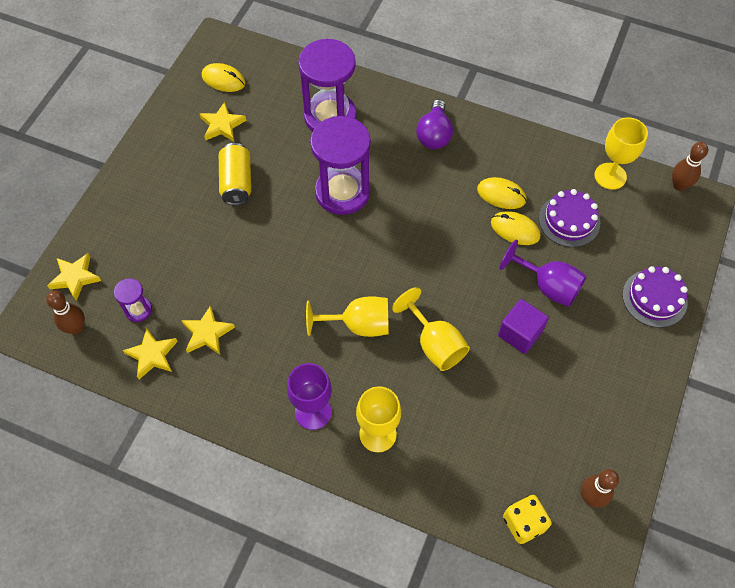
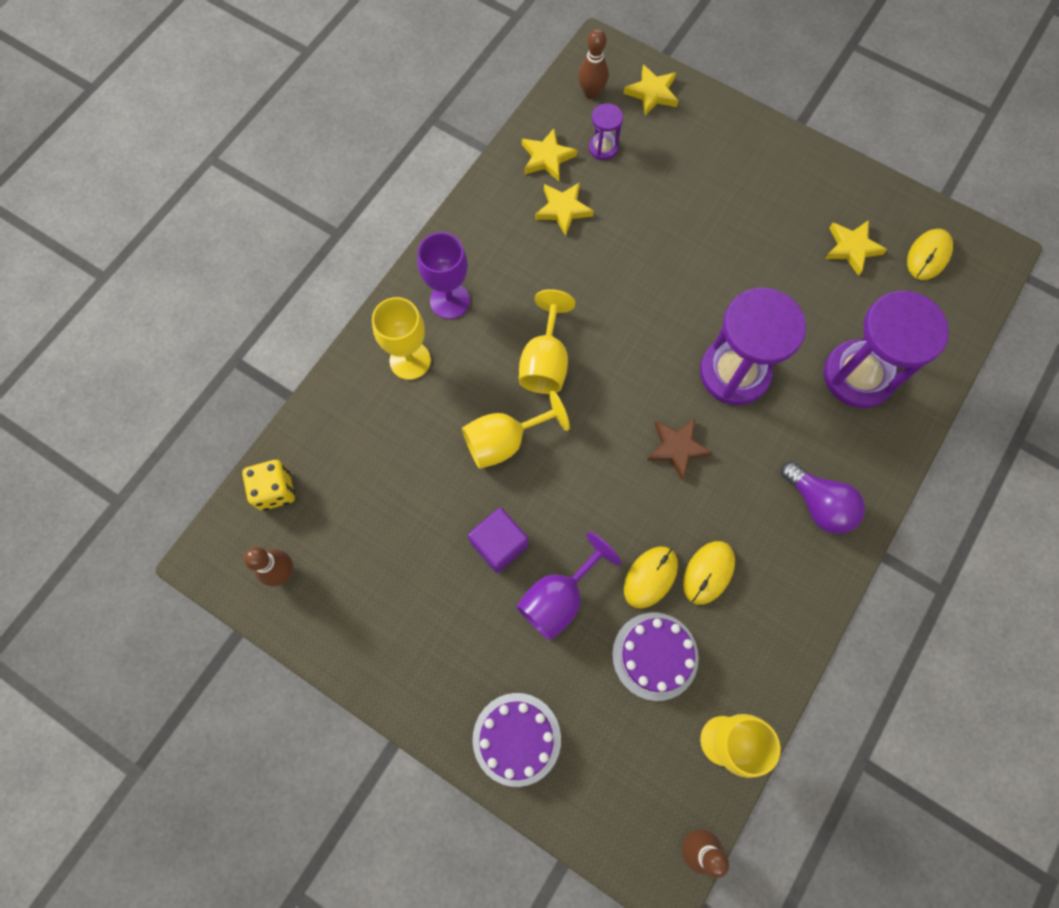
camera: 100 degrees right, 10 degrees up
(237, 182) = (761, 256): yellow can -> none
(412, 223) = (677, 448): none -> brown star
(434, 135) = (818, 504): purple light bulb -> purple light bulb turned 150 degrees counterclockwise

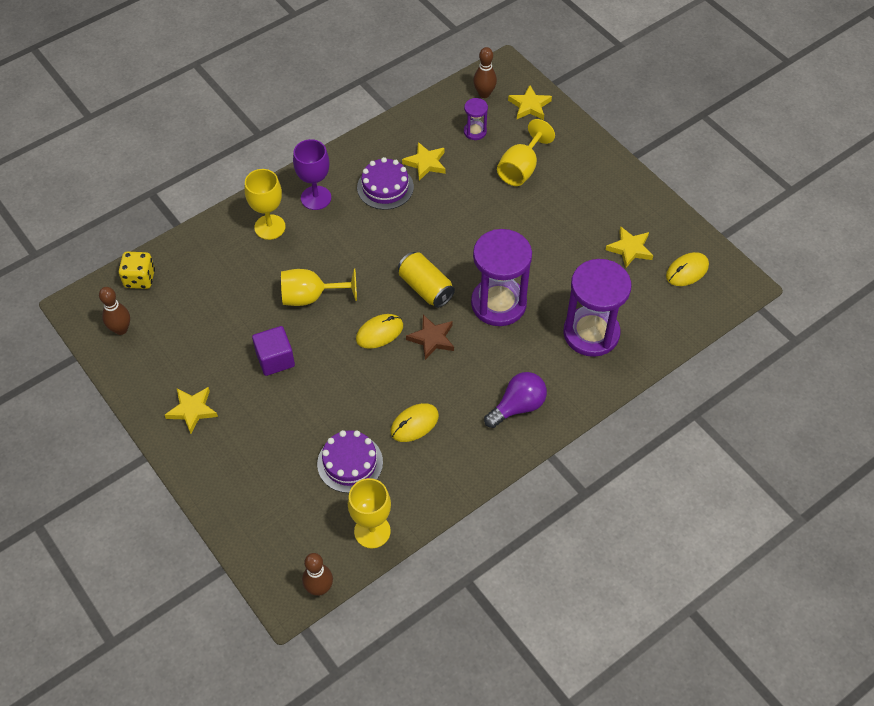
camera: 20 degrees right, 15 degrees down
(516, 739) = (228, 481): purple cake -> purple cake (385, 187)
(545, 362) = (364, 256): yellow goblet -> yellow goblet (521, 169)
(547, 158) = (430, 127): yellow star -> yellow star (192, 410)
(559, 598) = (300, 405): purple goblet -> none
(639, 381) = (426, 288): none -> yellow can
(650, 577) = (371, 413): yellow mouse -> yellow mouse (379, 332)
(818, 504) = (517, 406): purple light bulb -> purple light bulb turned 105 degrees counterclockwise

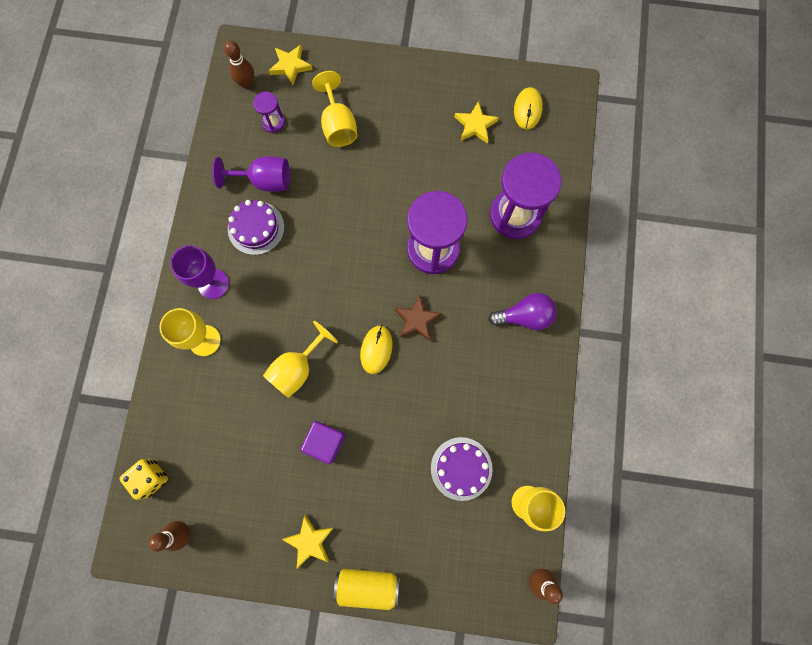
camera: 45 degrees left, 20 degrees up
(414, 424) = (472, 396): yellow mouse -> none
(425, 163) = (264, 181): yellow star -> purple goblet
(426, 288) = (371, 284): yellow can -> yellow can (368, 585)
(517, 406) = (524, 316): purple light bulb -> purple light bulb turned 75 degrees clockwise

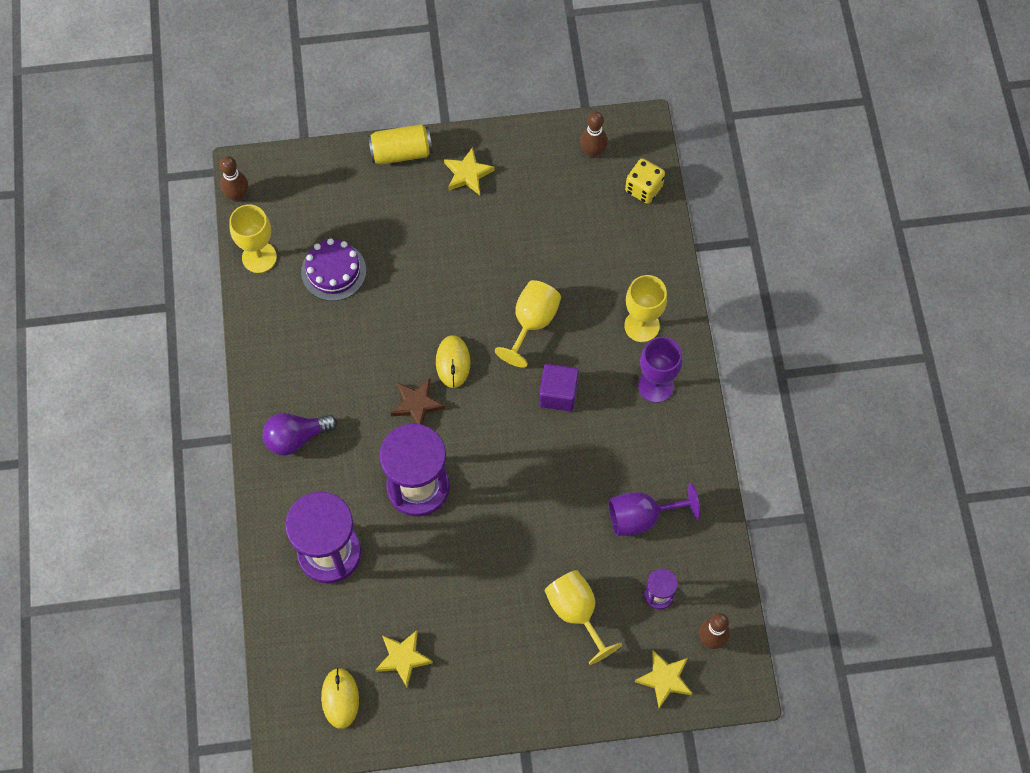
camera: 165 degrees right, 10 degrees down
(256, 228) = (631, 459): purple cake -> none
(325, 442) = (479, 261): purple cube -> purple cube (558, 394)

